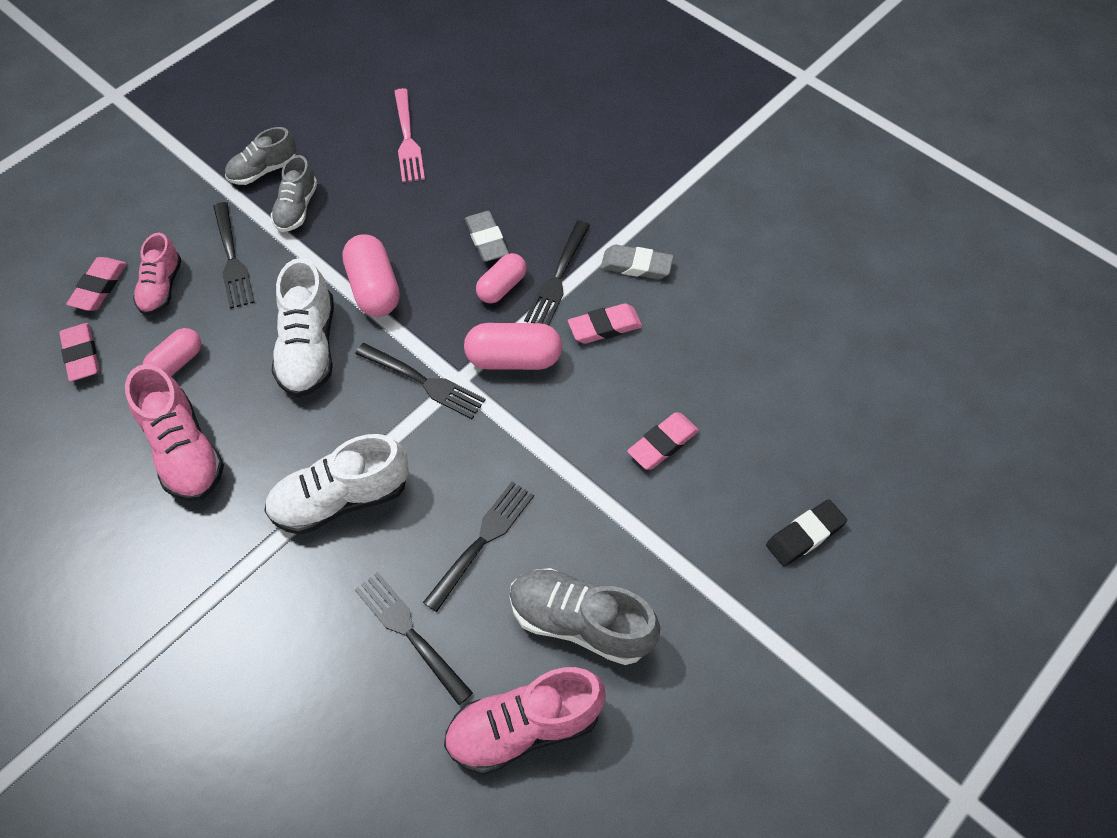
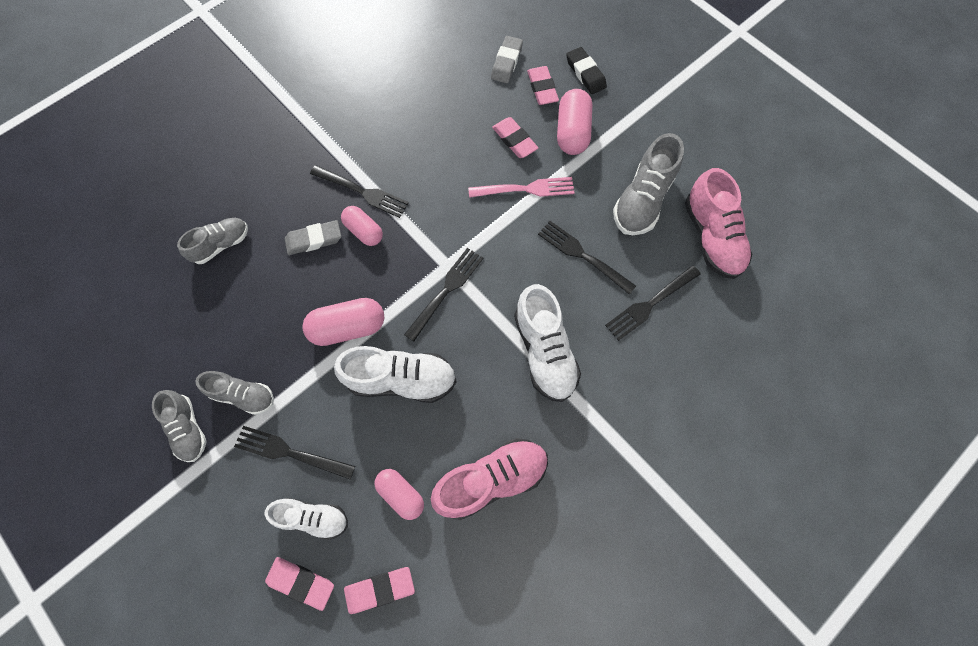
camera: 85 degrees left, 10 degrees up
(161, 287) = (313, 518): pink shoe -> white shoe
(232, 258) = (291, 452): black fork -> black fork turned 150 degrees counterclockwise
(407, 139) = (183, 299): pink fork -> pink fork (525, 189)
(474, 158) = (221, 245): none -> grey shoe
(513, 358) = (433, 227): pink capsule -> pink capsule (572, 132)
(604, 327) = (413, 165): pink eraser -> pink eraser (542, 88)
(636, 265) = (360, 139): grey eraser -> grey eraser (506, 62)

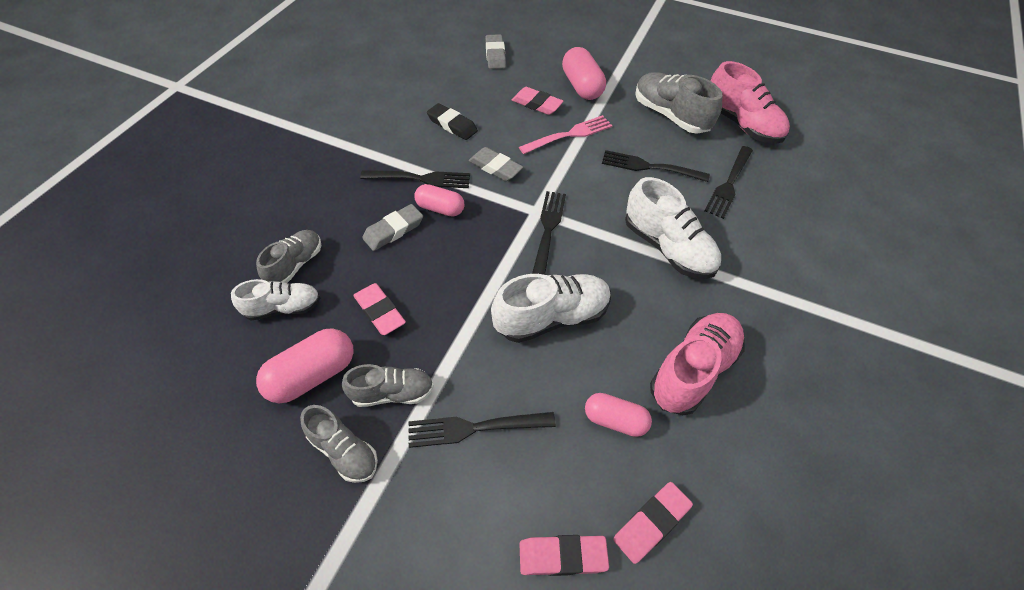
camera: 25 degrees left, 15 degrees down
(313, 518) = (537, 482): white shoe -> white shoe (283, 308)
(348, 327) = (471, 292): pink capsule -> pink capsule (312, 375)
(435, 203) = (495, 167): none -> grey eraser
(542, 88) = (537, 64): pink eraser -> pink eraser (380, 311)
(585, 73) = (565, 46): black eraser -> black eraser (452, 125)
(642, 200) = (670, 115): grey shoe -> grey shoe turned 135 degrees clockwise

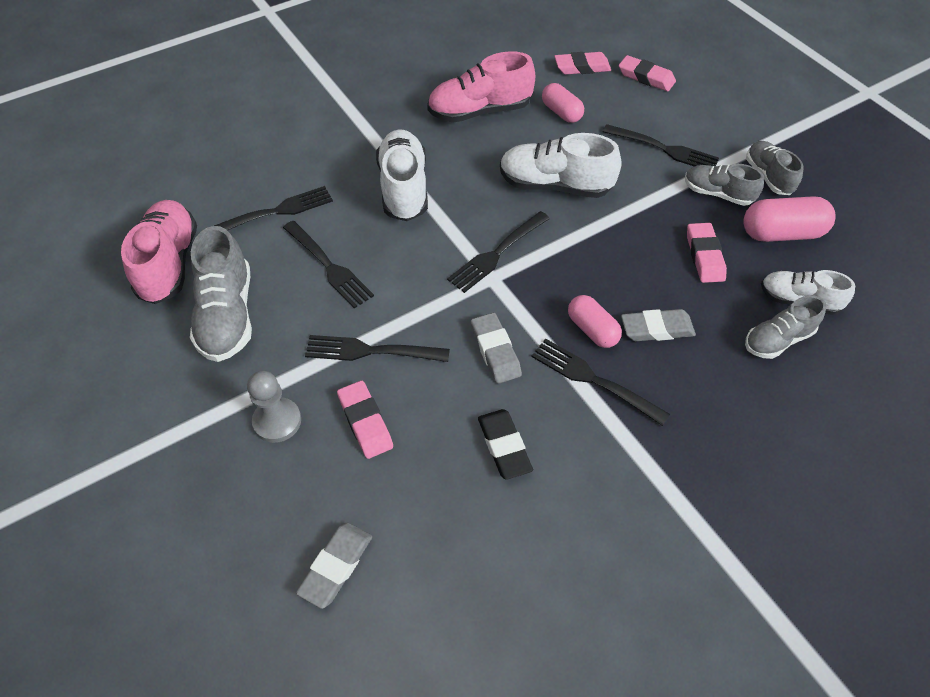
camera: 145 degrees left, 0 degrees up
(569, 135) = (372, 351): pink fork -> black fork
(581, 86) = (277, 421): pink capsule -> grey pawn

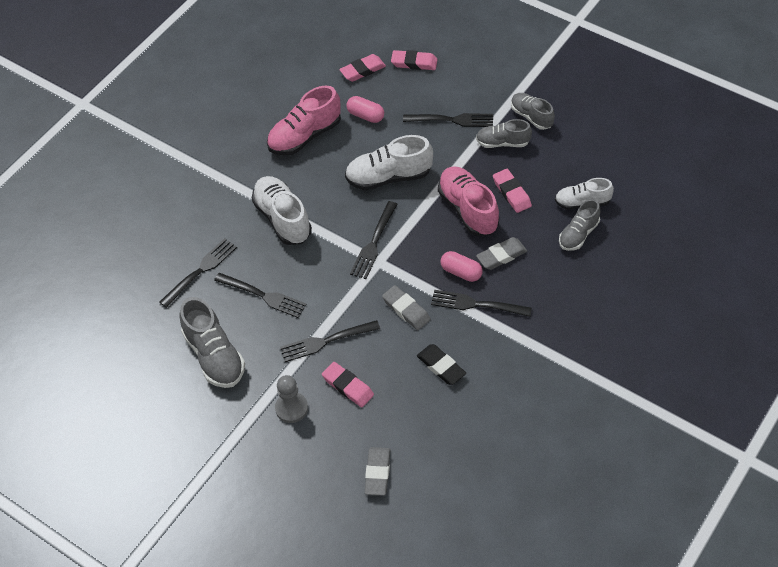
camera: 20 degrees left, 0 degrees up
(169, 263) = (148, 337): pink shoe -> pink shoe (468, 209)
(781, 233) = (555, 157): pink capsule -> none

